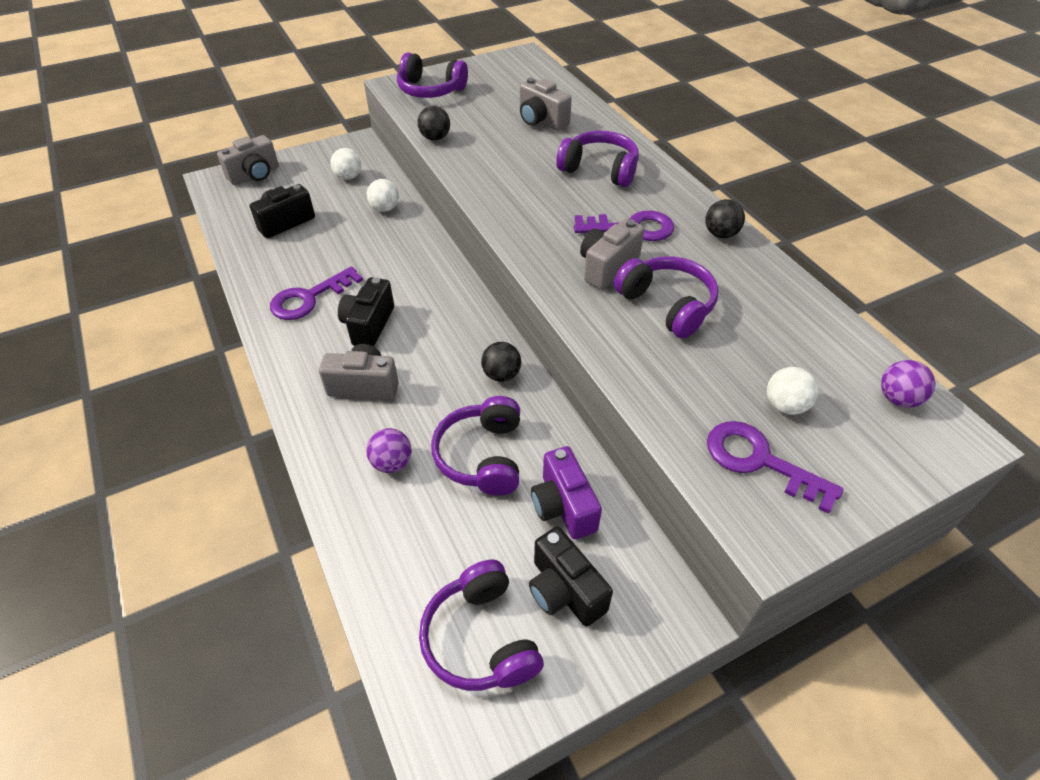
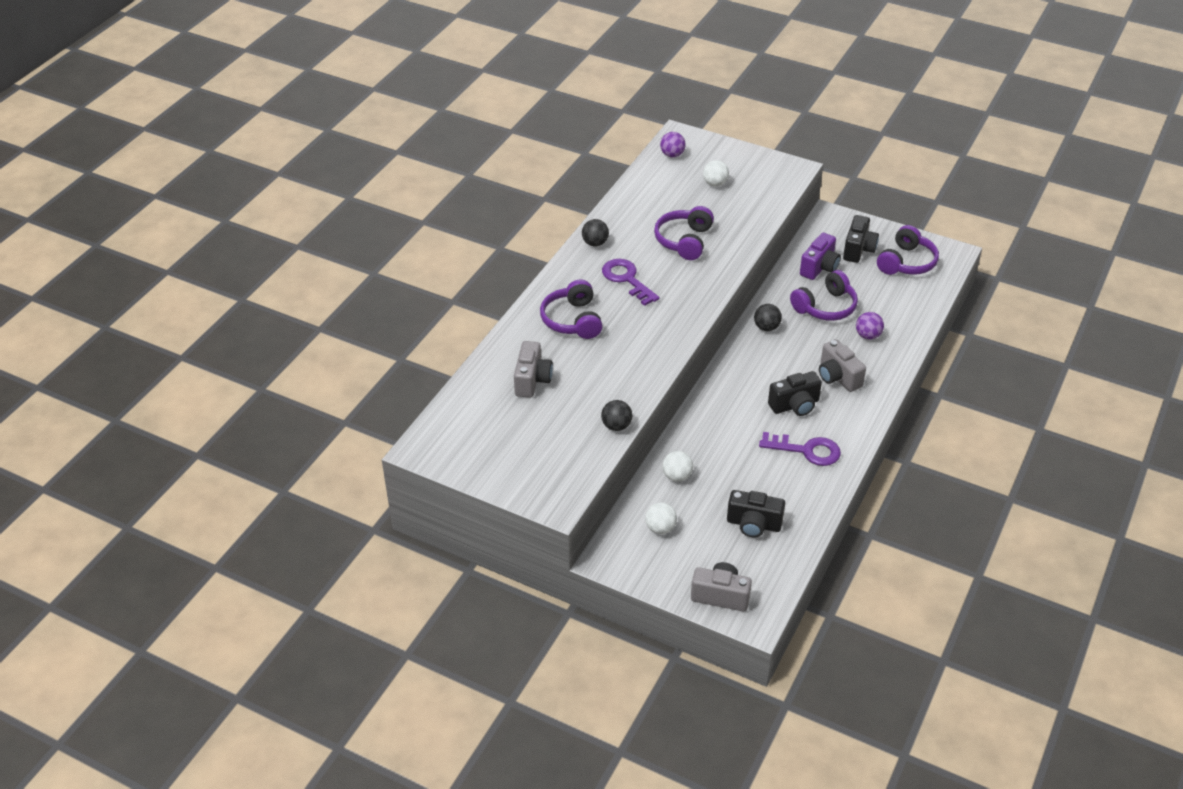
camera: 125 degrees left, 5 degrees down
(430, 90) = (544, 475): purple headphones -> none
(607, 267) = (676, 274): grey camera -> none
(759, 461) = (757, 181): purple key -> none

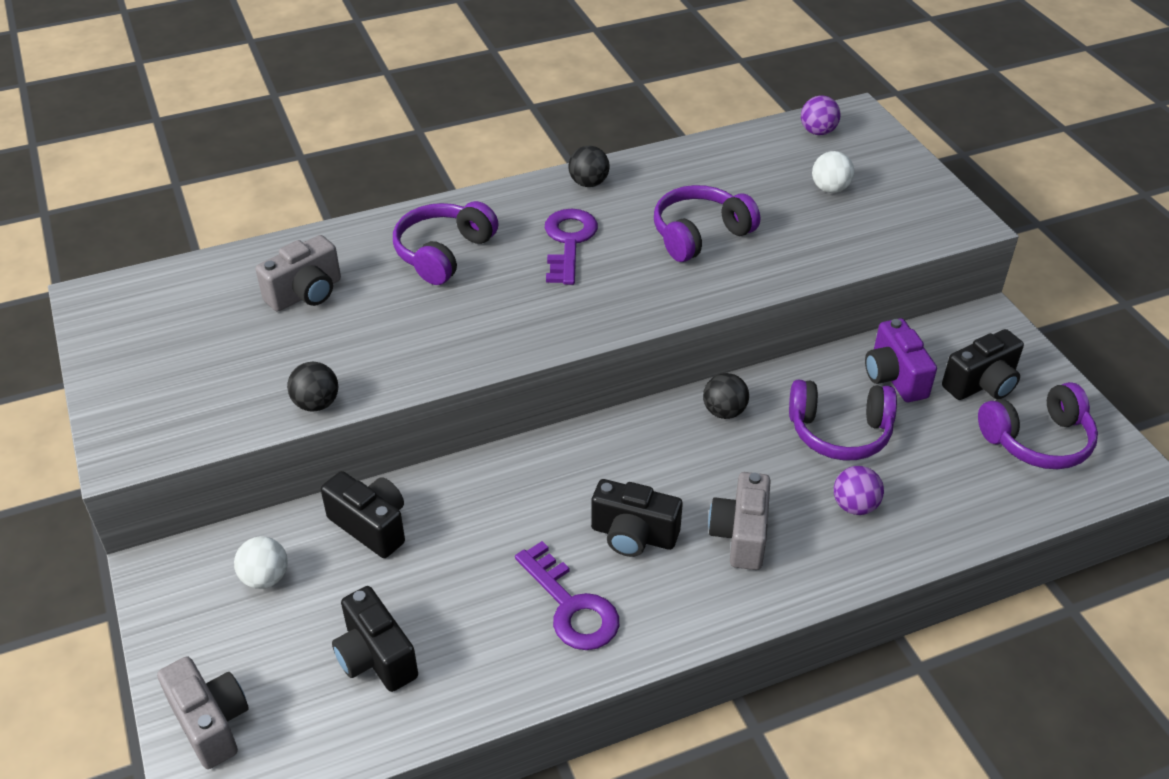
camera: 40 degrees right, 0 degrees up
(677, 476) = (371, 526): white ball -> black camera
(819, 267) = (894, 377): purple camera -> purple camera turned 90 degrees clockwise

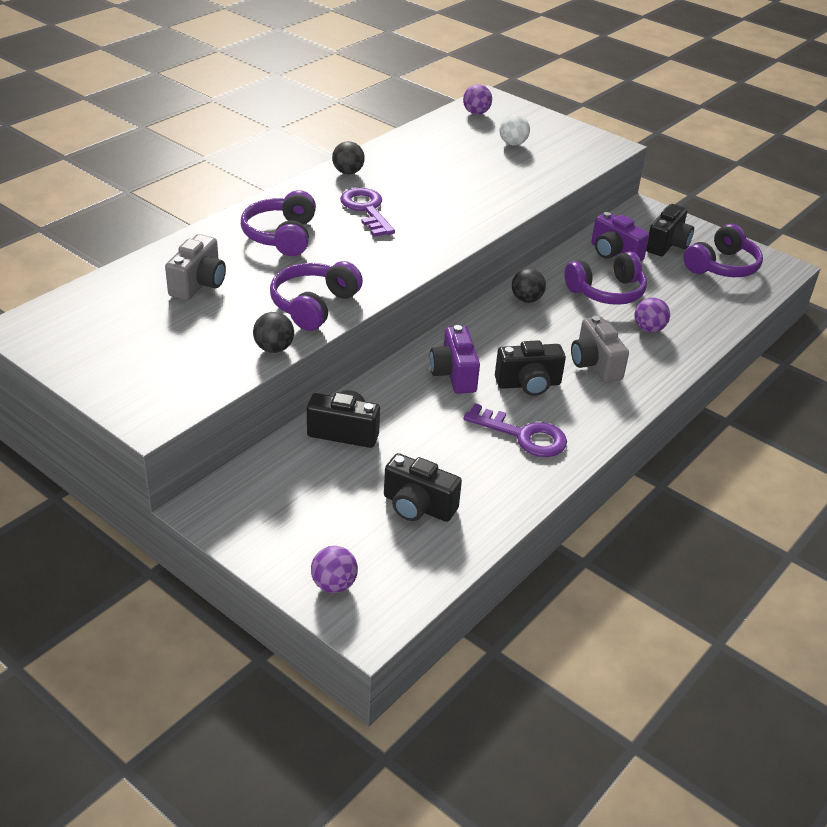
camera: 30 degrees left, 5 degrees down
(211, 723) = (334, 584): grey camera -> purple ball
(265, 578) = (294, 486): white ball -> none
(553, 491) = (454, 374): none -> purple camera
(700, 235) = (452, 187): purple headphones -> purple headphones (314, 305)

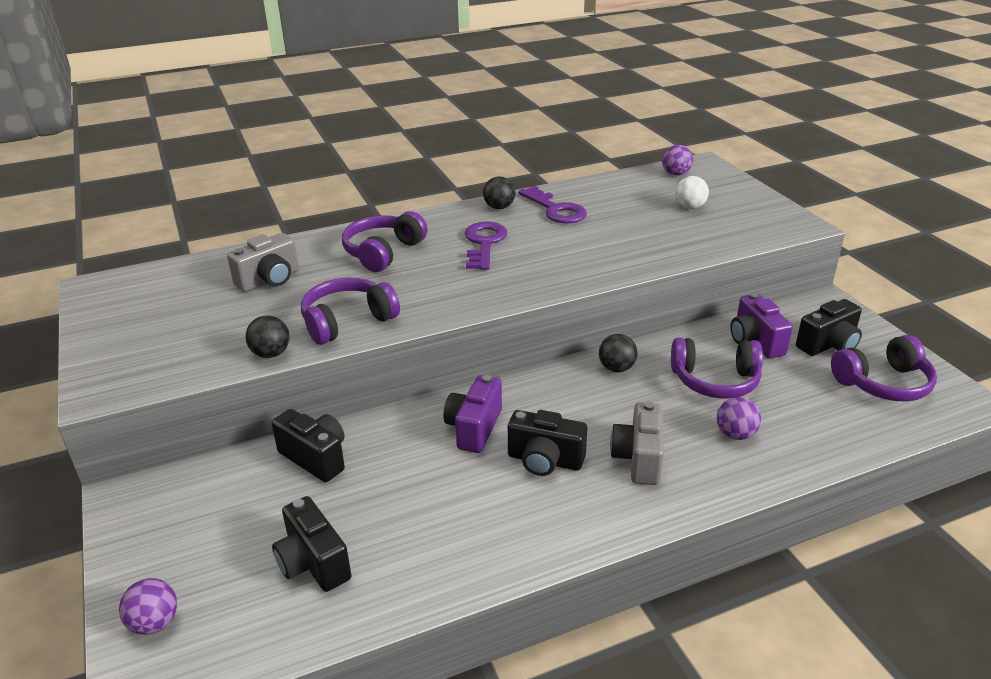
camera: 30 degrees right, 5 degrees down
(523, 435) = (492, 517): purple key -> purple key (555, 210)

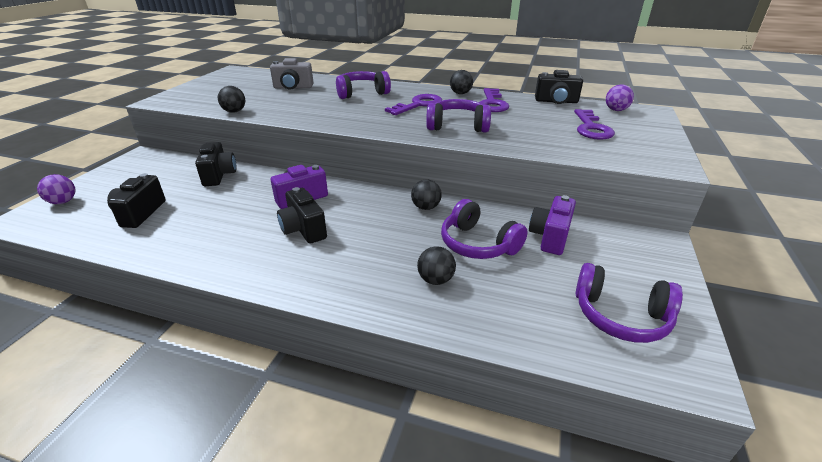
camera: 40 degrees right, 0 degrees up
(347, 321) = (287, 112): purple headphones -> purple headphones (457, 126)
(638, 458) = (352, 257): grey camera -> none
(690, 207) = (591, 128): white ball -> purple key
(735, 434) = (435, 280): purple ball -> black ball
(828, 345) = (611, 267): black camera -> black camera (556, 101)

